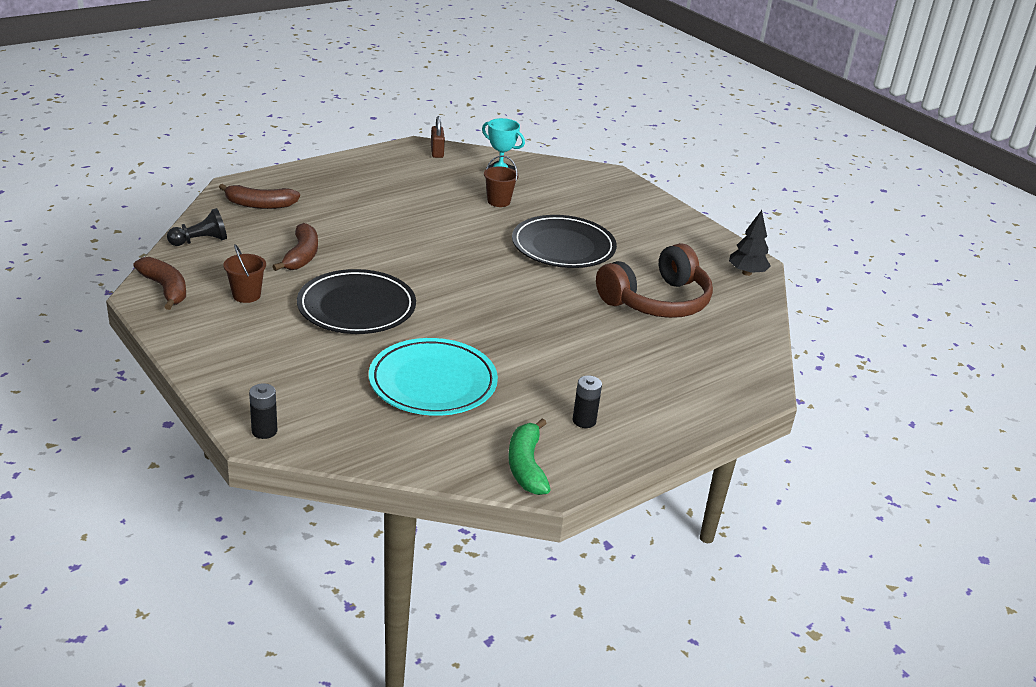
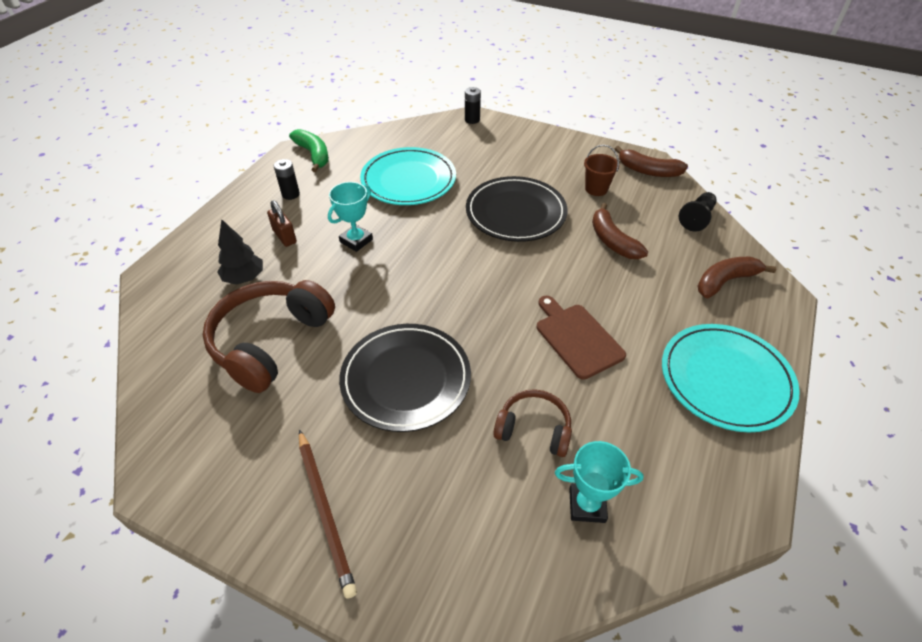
camera: 155 degrees right, 15 degrees up
(350, 175) = (725, 379): none -> turquoise plate
(418, 221) = (577, 338): none -> brown cutting board
(437, 152) = (710, 510): brown padlock -> brown padlock (284, 236)
(498, 201) = (534, 429): brown bucket -> brown headphones
(539, 344) = (356, 241): none -> turquoise trophy
(650, 219) = (325, 511): none -> brown pencil
(747, 273) = (167, 451): black tree -> black tree (244, 278)

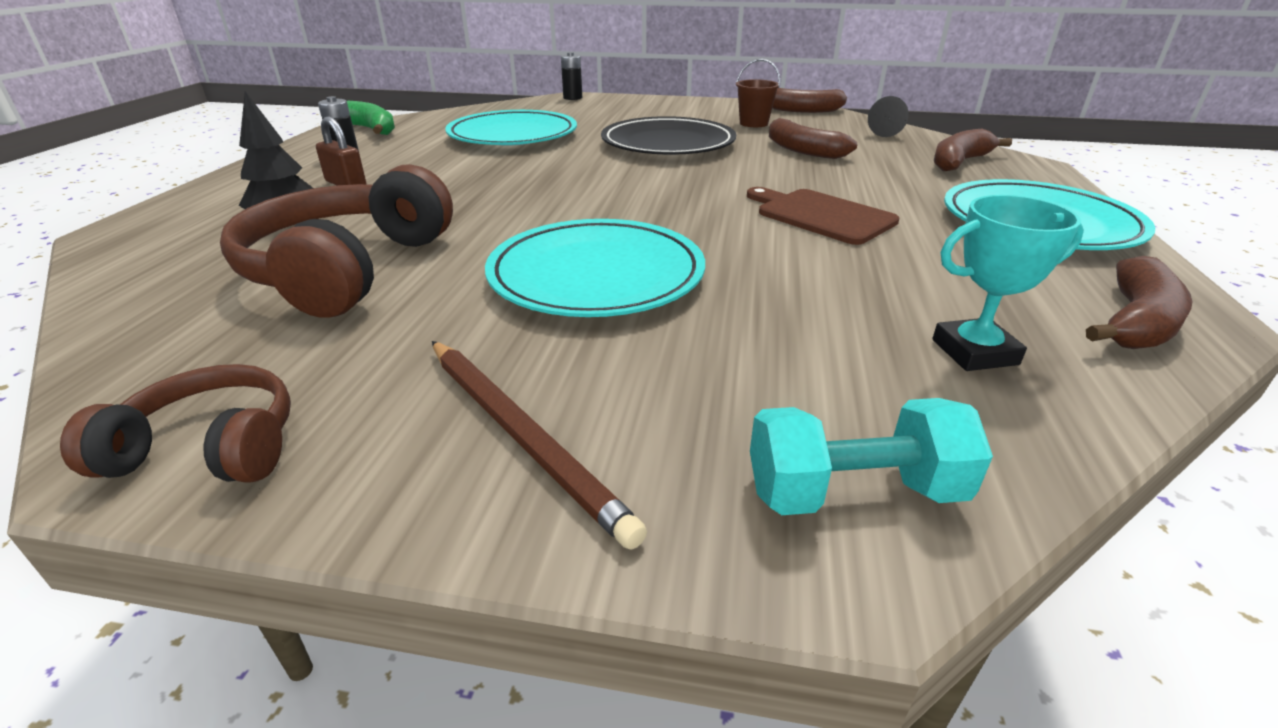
camera: 15 degrees left, 15 degrees down
(356, 241) = (459, 178): turquoise trophy -> none
(406, 379) = (596, 275): black plate -> turquoise plate
(461, 591) = (853, 492): none -> turquoise dumbbell
(534, 429) = (828, 293): brown headphones -> brown headphones (210, 448)
(706, 502) = (1136, 322): none -> brown banana

